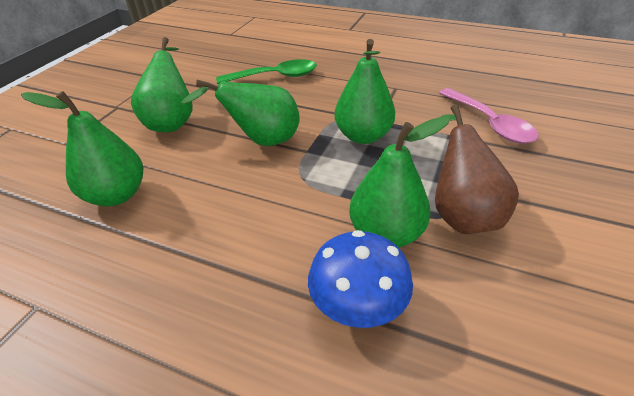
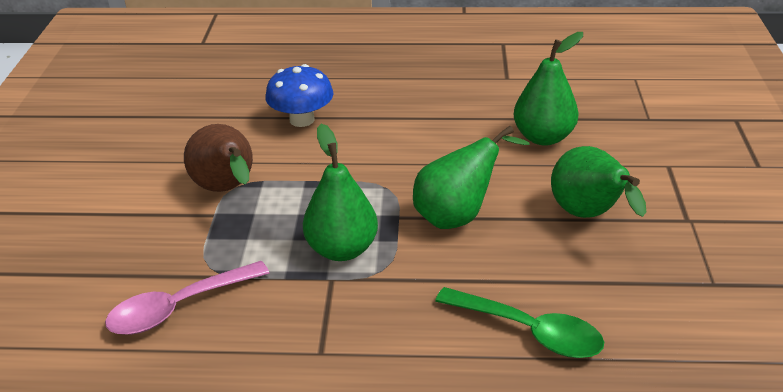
camera: 160 degrees right, 5 degrees down
(275, 76) = (529, 331): green spoon -> green spoon turned 120 degrees counterclockwise
(386, 233) = (292, 161): green pear -> none
(490, 123) = (178, 307): pink spoon -> pink spoon turned 75 degrees counterclockwise

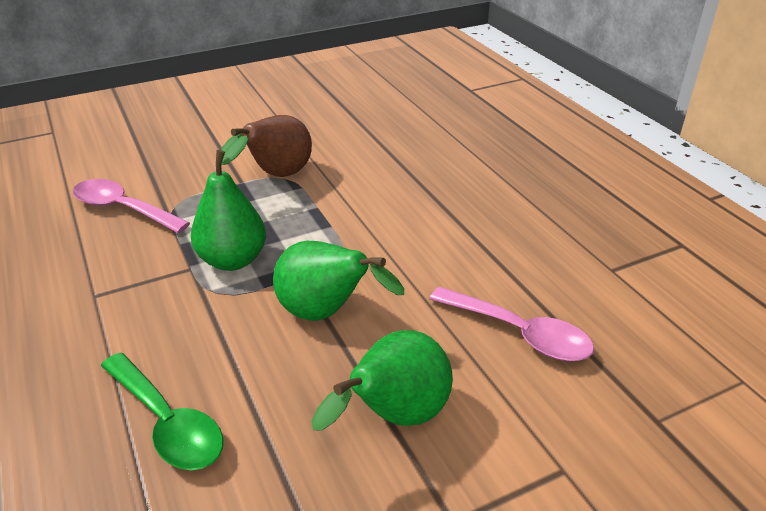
camera: 60 degrees right, 0 degrees up
(302, 120) = (405, 174): blue mushroom -> none
(529, 331) = (167, 423): green spoon -> green spoon turned 45 degrees counterclockwise
(543, 137) = (520, 333): green pear -> pink spoon

